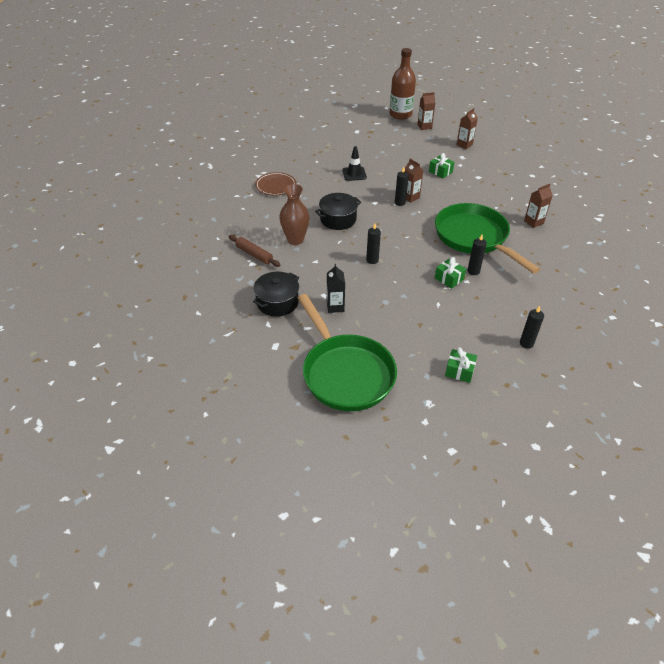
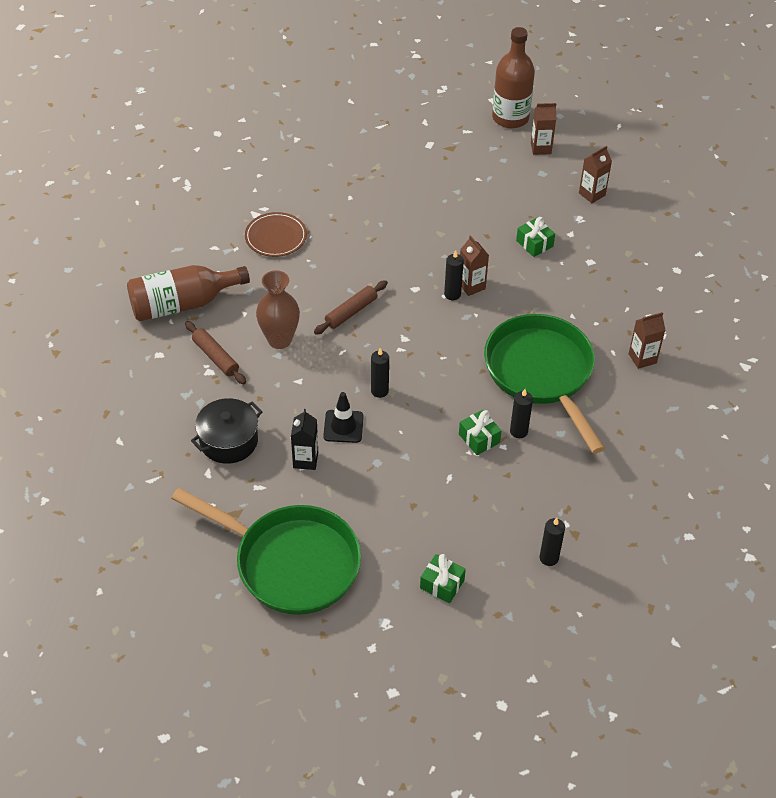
camera: 10 degrees right, 5 degrees up
(223, 228) = (183, 304): none -> brown bottle
(338, 219) = (351, 312): black pot -> brown rolling pin
(345, 373) = (290, 563): green pan -> green pan turned 45 degrees counterclockwise
(354, 174) = (400, 230): black traffic cone -> black traffic cone (343, 426)

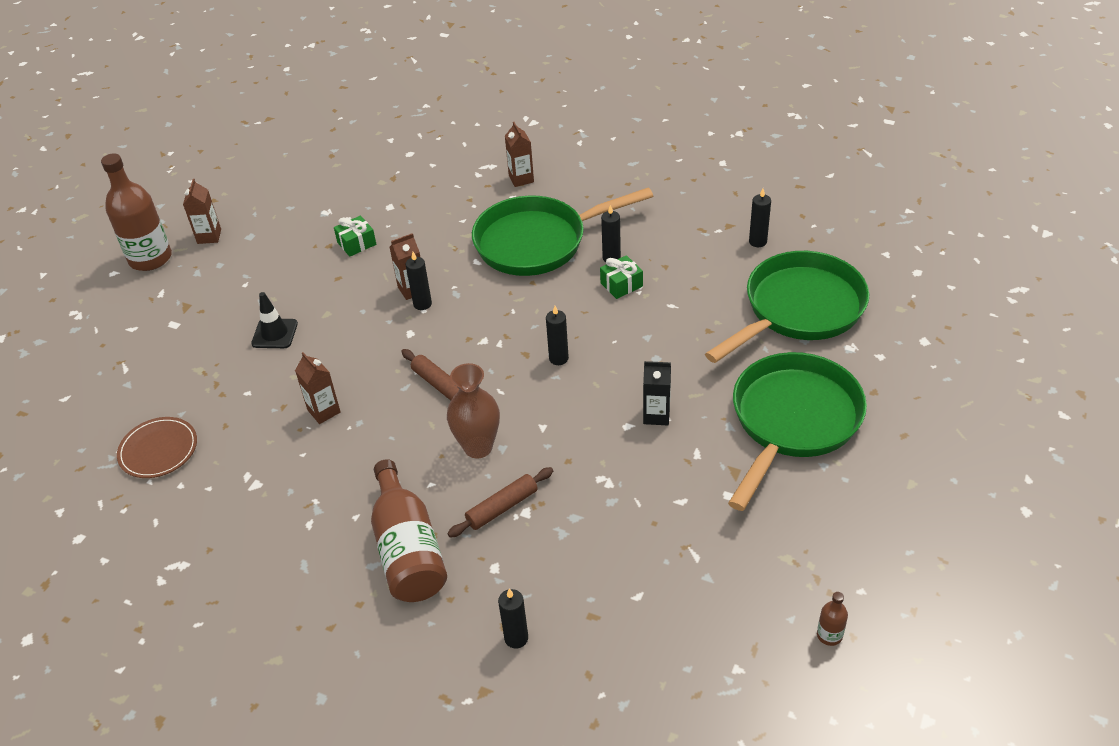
camera: 85 degrees left, 5 degrees down
(62, 563) = (829, 635): none -> brown bottle
(95, 369) = (516, 638): none -> black candle
(229, 441) = (633, 485): black pot -> none
(276, 237) = (302, 461): brown plate -> brown plate (158, 450)
(343, 426) = (609, 386): black traffic cone -> black traffic cone (274, 334)
(442, 584) = (799, 309): green gift -> green pan
(592, 194) = (292, 202): brown carton -> brown carton (324, 411)

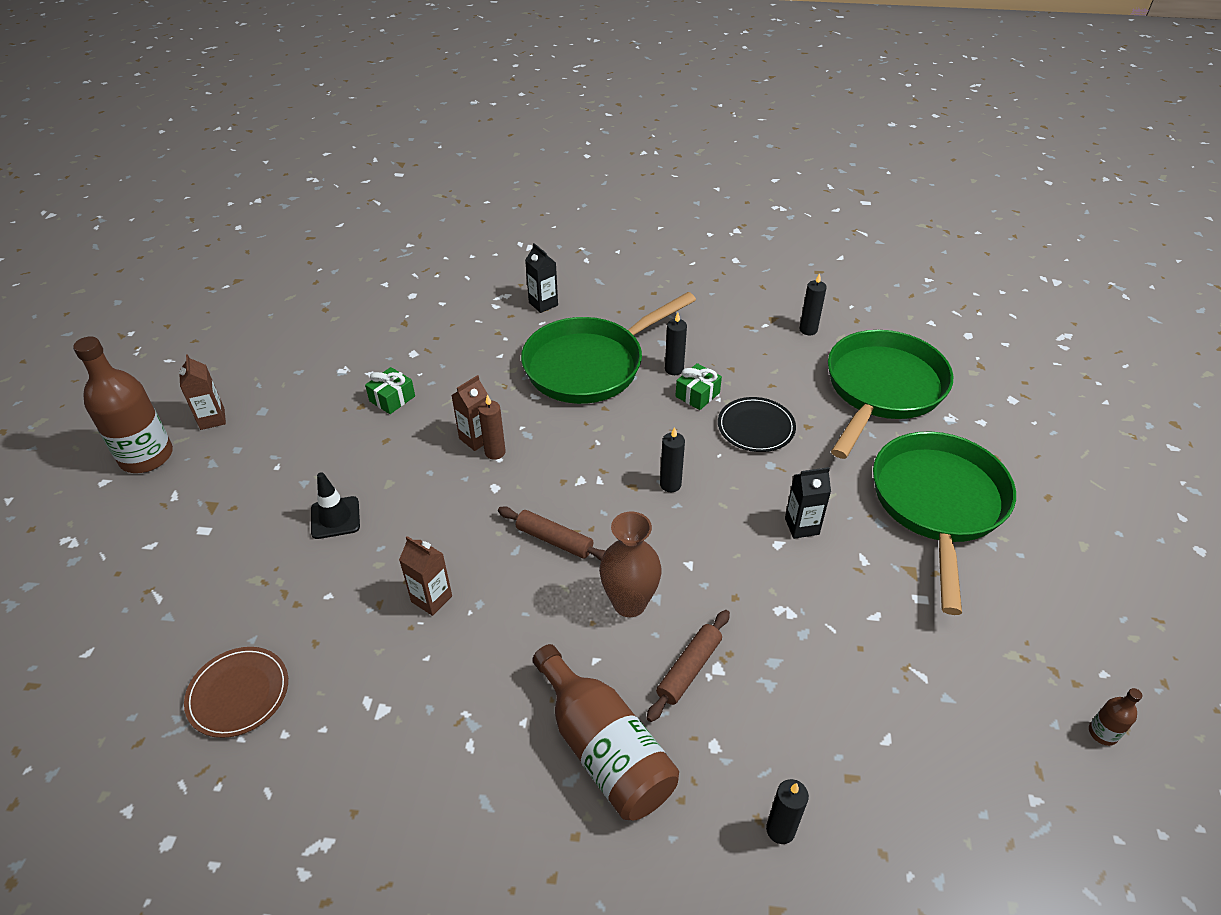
camera: 20 degrees left, 0 degrees up
(422, 304) = (495, 452): black candle -> brown candle
(521, 179) = (543, 304): brown carton -> black carton
(660, 323) = (756, 427): none -> black plate

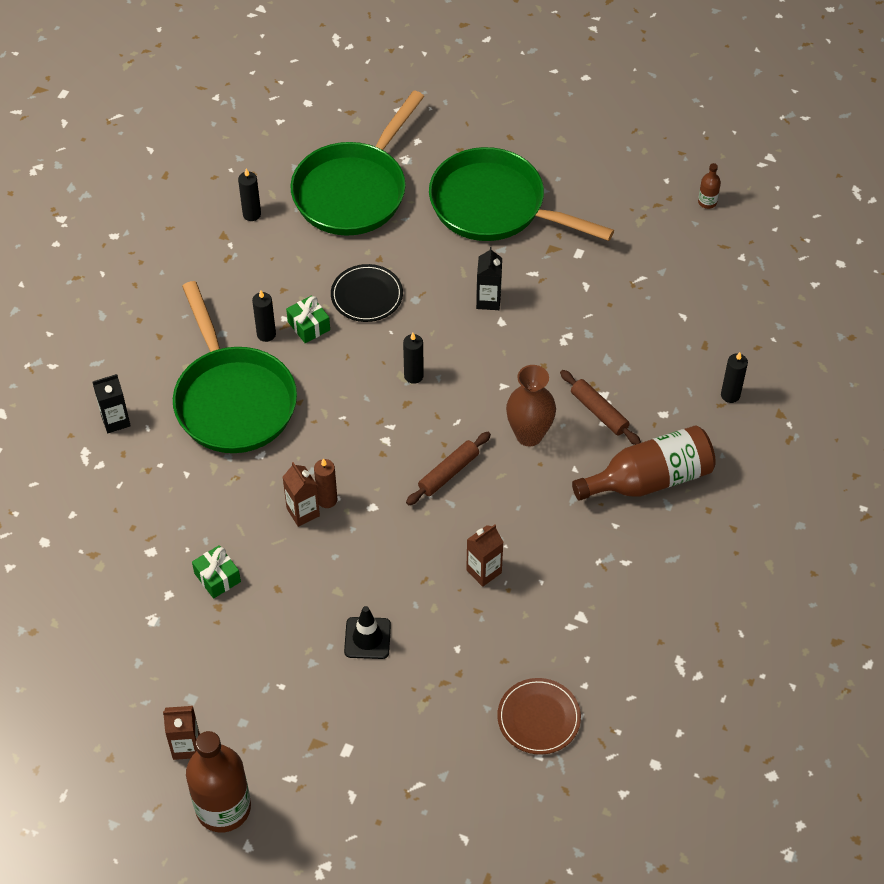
camera: 75 degrees left, 10 degrees up
(882, 389) = (353, 191): green pan -> green pan turned 105 degrees counterclockwise

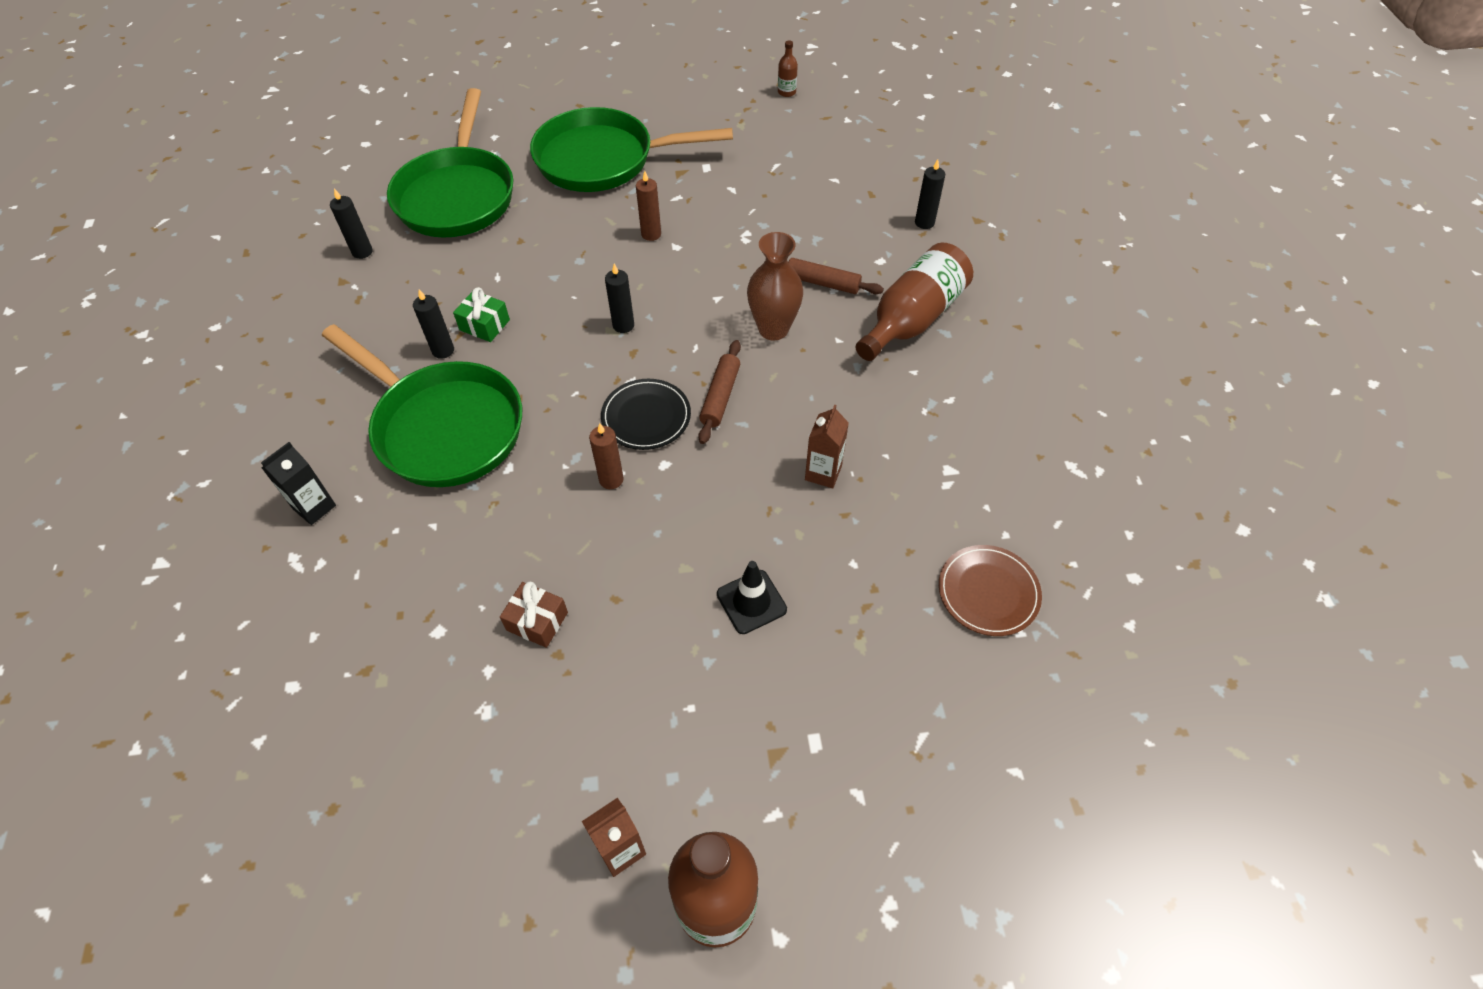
camera: 30 degrees left, 0 degrees up
(217, 577) = (537, 621): green gift -> brown gift
(303, 512) = (592, 504): brown carton -> none
(367, 295) = (528, 275): black plate -> black plate (646, 416)
(488, 300) = (651, 234): black carton -> brown candle

